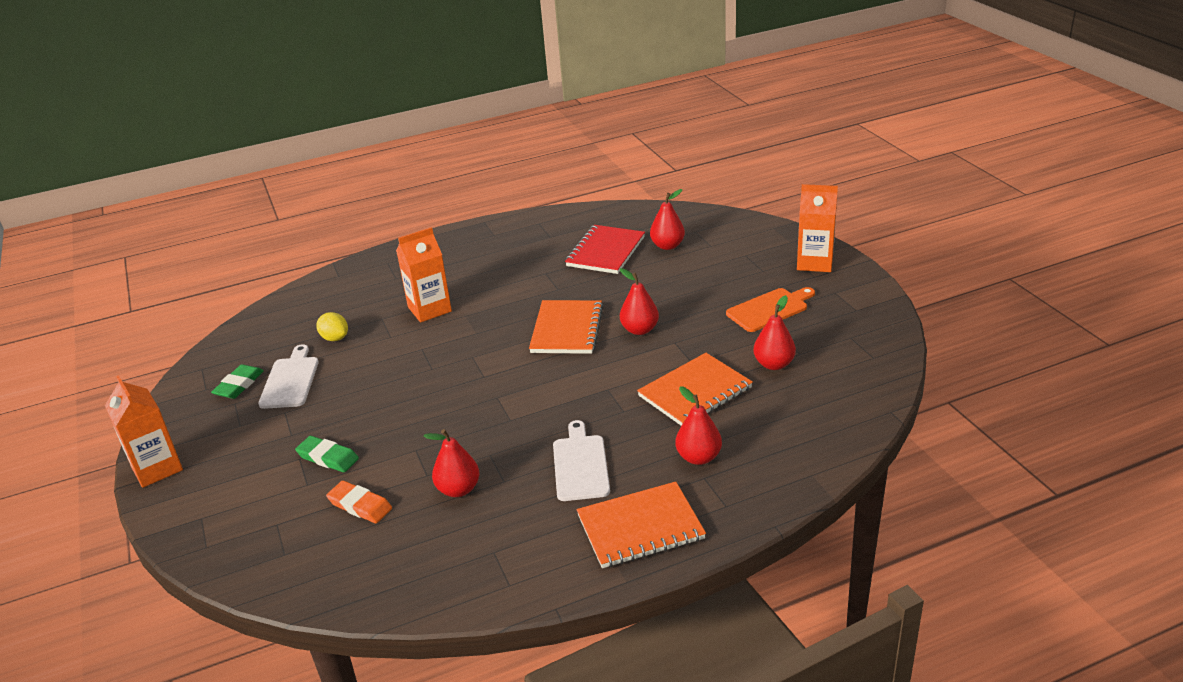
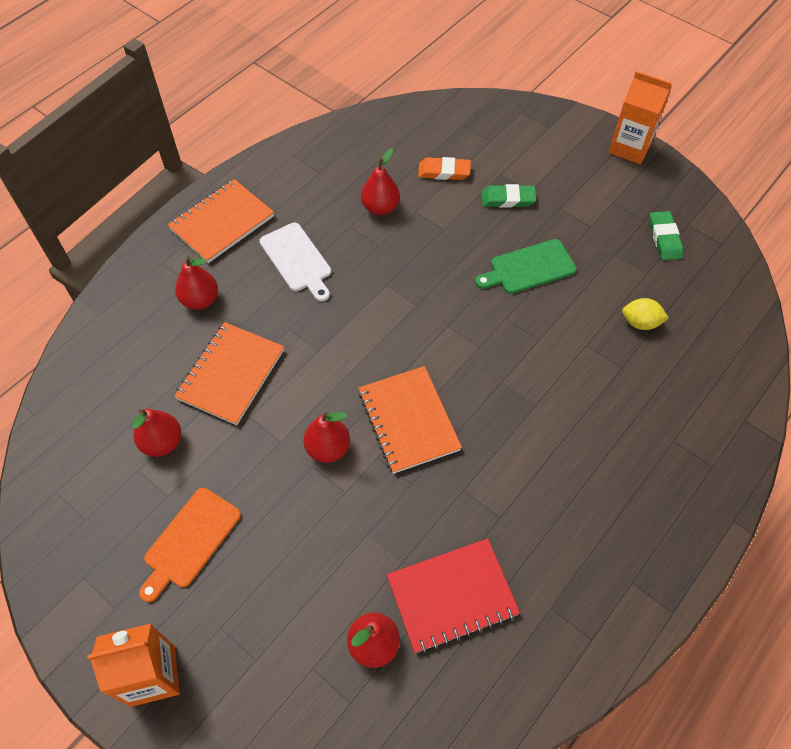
camera: 150 degrees right, 25 degrees up
(290, 380) = (624, 258): white cutting board -> none
(375, 396) = (529, 268): none -> green cutting board
(429, 309) = (583, 400): orange carton -> none
(605, 251) = (452, 596): red notebook -> red notebook turned 75 degrees clockwise

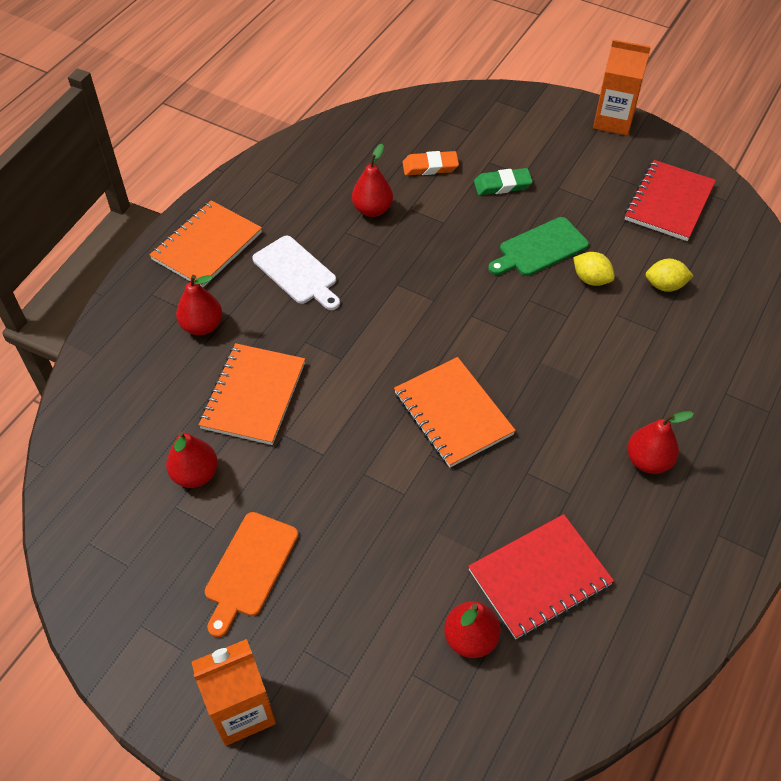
camera: 10 degrees left, 5 degrees down
(328, 448) = (375, 453): red pear -> red pear (648, 461)
(570, 306) = (591, 279): none -> yellow lemon
(664, 238) = (668, 202): green eraser -> red notebook

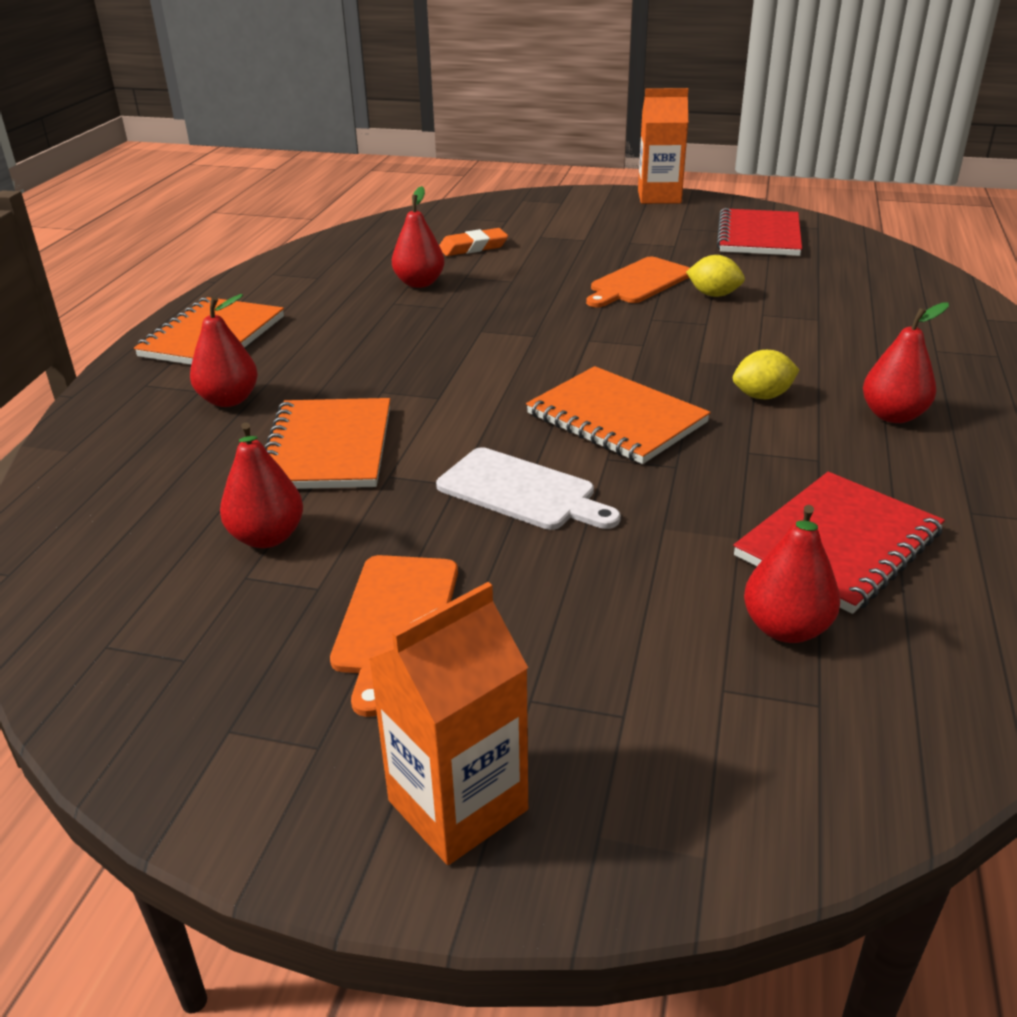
camera: 15 degrees left, 20 degrees down
(297, 272) = (344, 340): white cutting board -> white cutting board (521, 491)
(502, 185) = (565, 248): green eraser -> none
(540, 248) = (639, 283): green cutting board -> orange cutting board
(665, 286) = (800, 287): yellow lemon -> yellow lemon (762, 396)

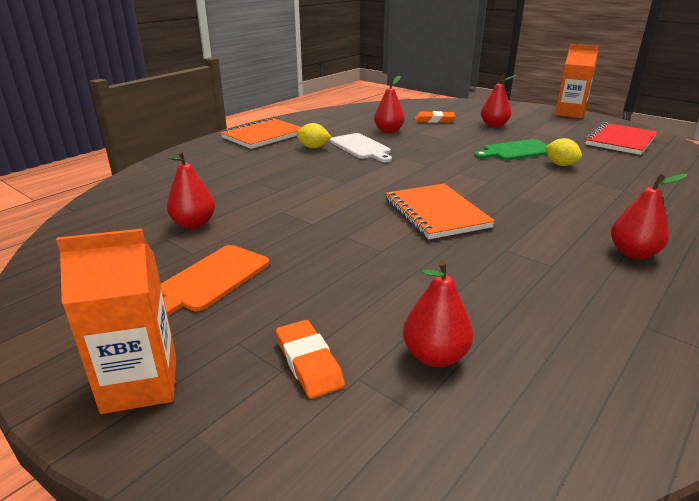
camera: 25 degrees right, 5 degrees down
(229, 400) = (242, 162): red pear -> red pear (494, 125)
(328, 448) = (265, 192): orange notebook -> none
(521, 491) = (344, 236): white cutting board -> white cutting board (361, 147)
(639, 283) = (517, 151): orange cutting board -> green cutting board
(647, 692) = (308, 362): none -> orange eraser
(762, 396) = (544, 222): yellow lemon -> yellow lemon (313, 147)
(838, 544) = (521, 318): red notebook -> none

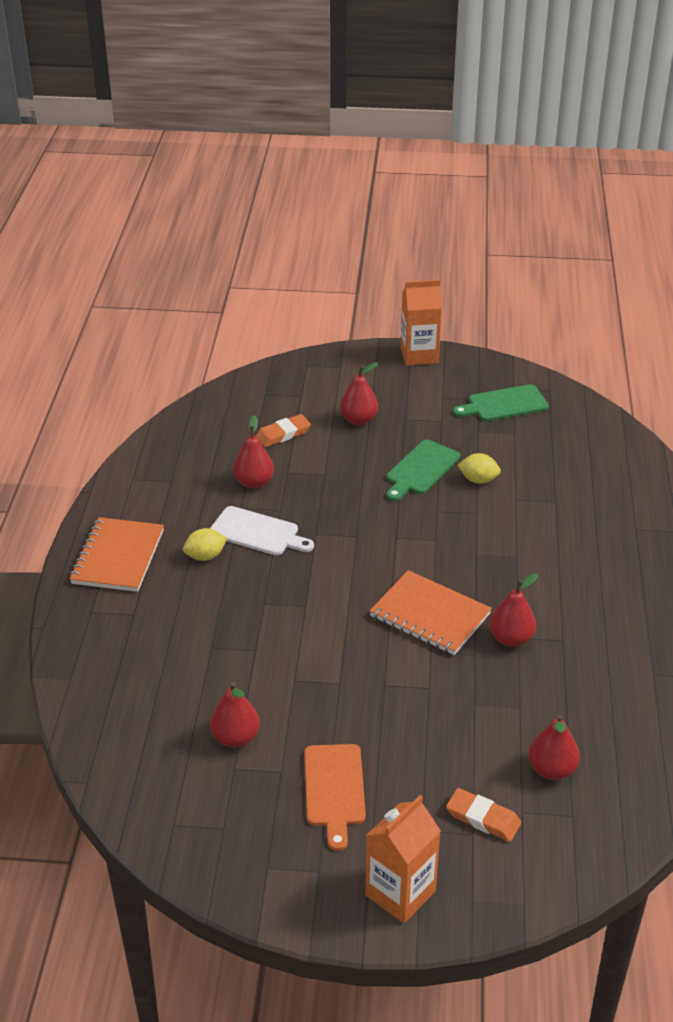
camera: 35 degrees left, 10 degrees up
(620, 141) = (504, 404): red notebook -> green cutting board
(633, 253) = (607, 596): red pear -> red pear (511, 639)

